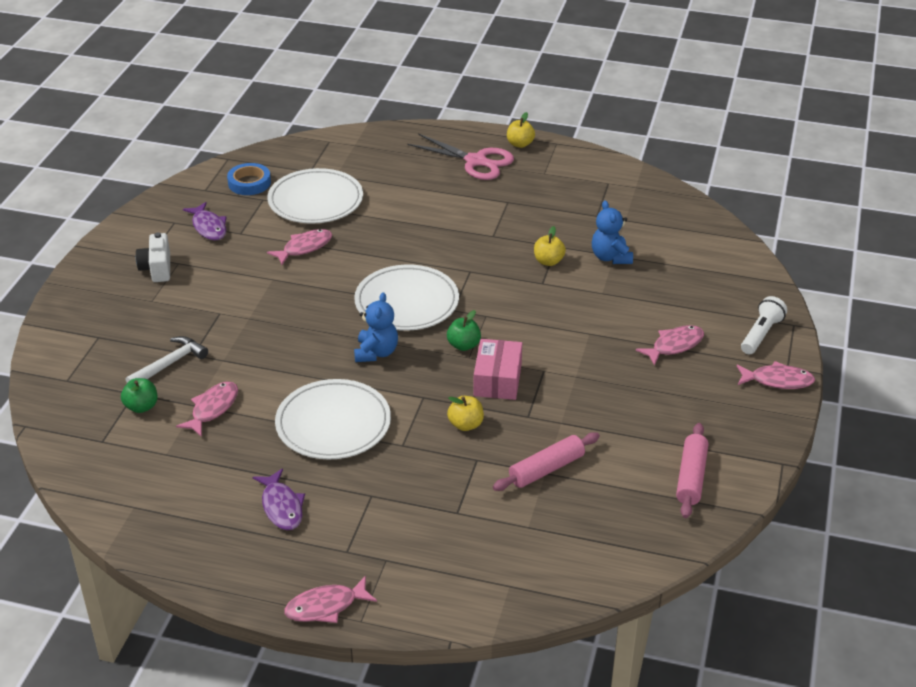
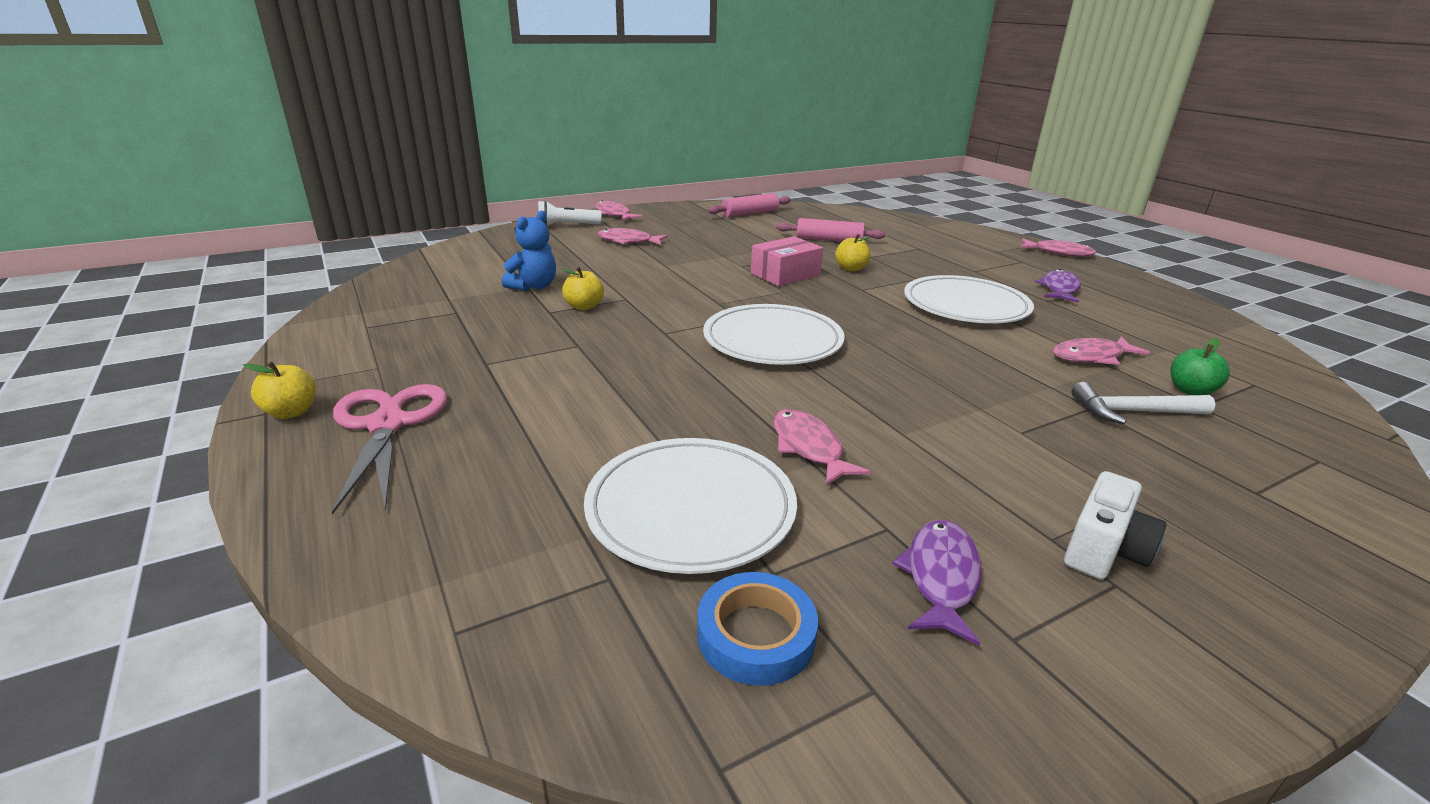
camera: 135 degrees left, 10 degrees down
(304, 248) = (809, 448): pink fish -> pink fish turned 60 degrees clockwise
(376, 353) = (863, 324): blue teddy bear -> none
(463, 345) = (775, 297): green apple -> none

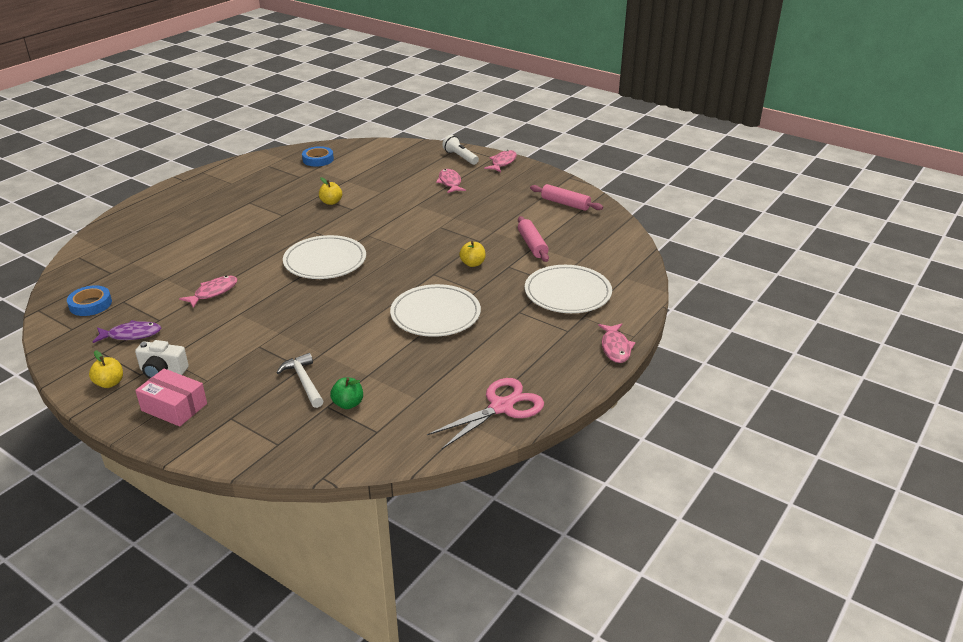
camera: 65 degrees right, 5 degrees up
(291, 412) = (186, 184): yellow apple -> yellow apple (109, 383)
(387, 425) = (186, 203): pink scissors -> pink scissors (501, 407)
(418, 291) = (318, 159): none -> blue tape
(534, 286) = (347, 182): blue teddy bear -> none
(690, 509) = (155, 277): white plate -> white plate (567, 293)
(785, 274) = (437, 244): pink box -> pink box (174, 407)
(1059, 289) = (509, 351): purple fish -> none
(1091, 357) = (378, 367): pink fish -> none

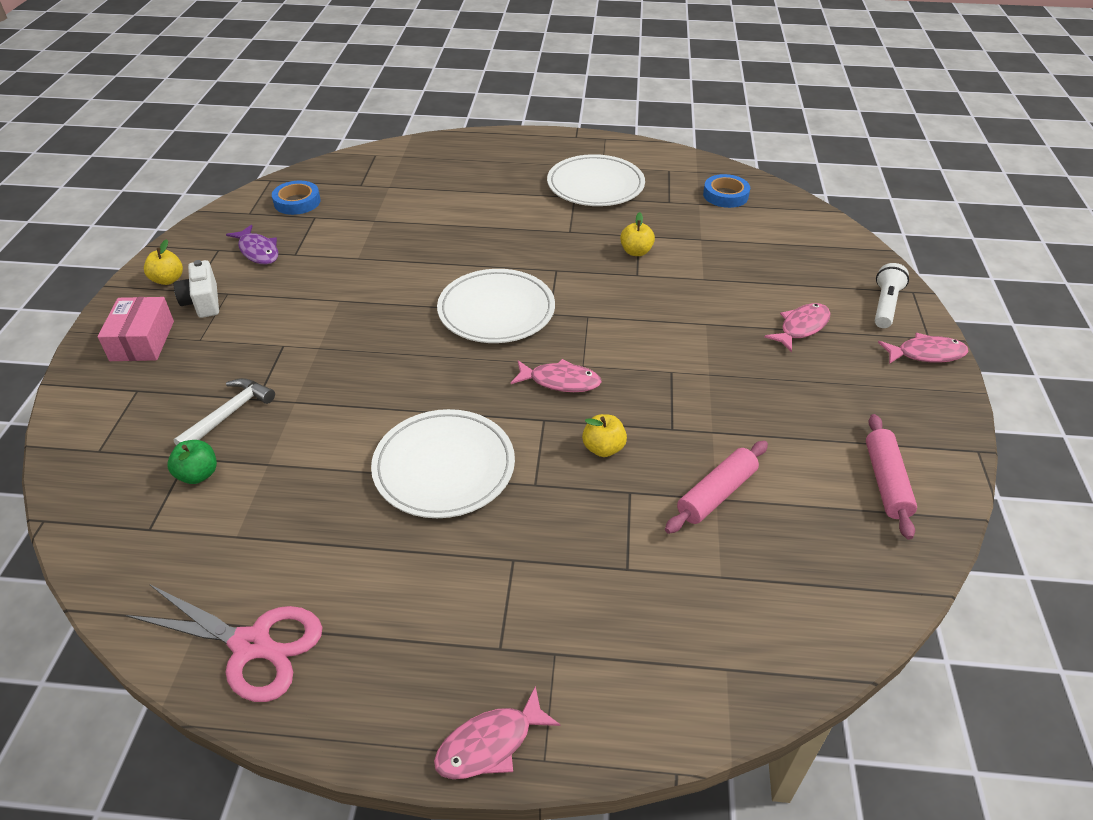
camera: 60 degrees right, 10 degrees up
(213, 292) = (369, 263): pink fish -> pink fish (560, 381)
(567, 293) = (611, 601): white plate -> white plate (595, 185)

